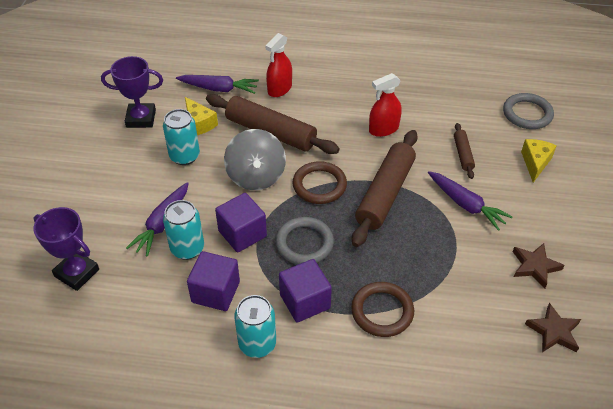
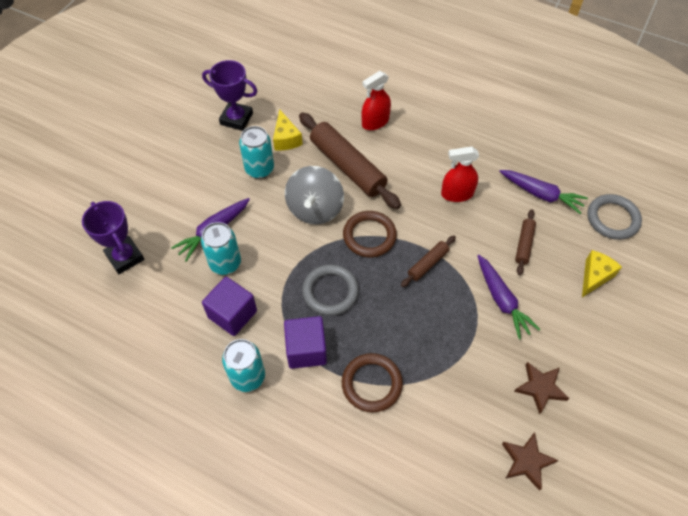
camera: 20 degrees right, 10 degrees up
(219, 89) = (318, 106): purple carrot -> purple carrot (541, 194)
(242, 234) = (279, 264): purple cube -> none
(385, 194) = (428, 264): brown rolling pin -> brown rolling pin, size x0.49

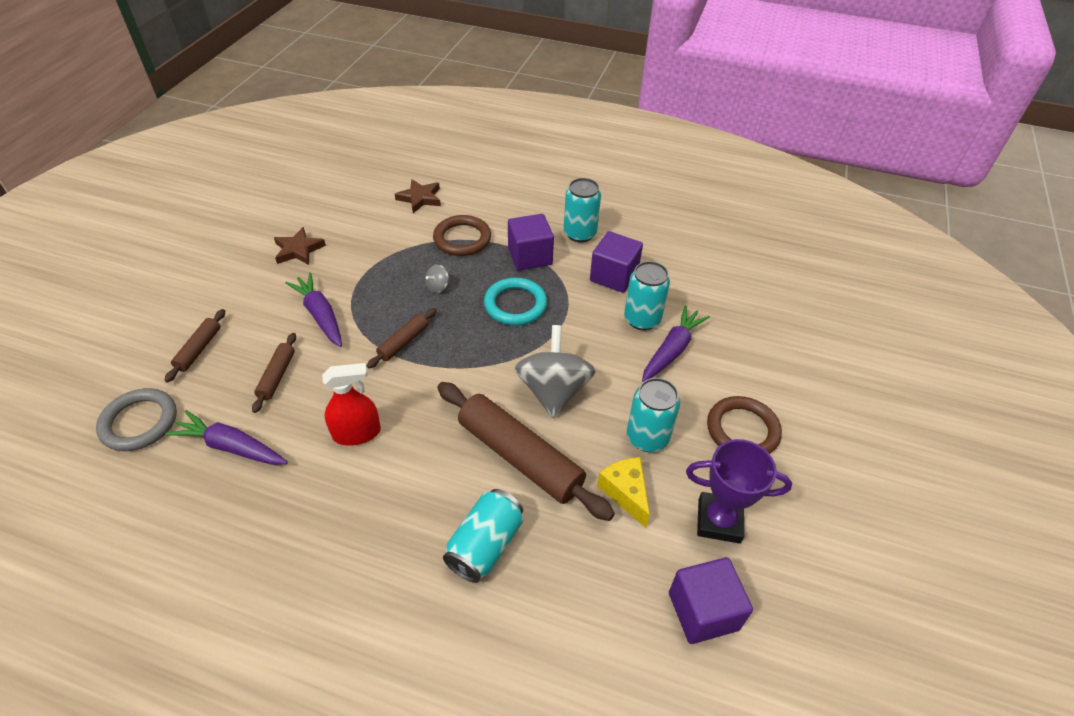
camera: 170 degrees right, 10 degrees down
(125, 257) = (758, 314): purple trophy -> none
(265, 82) = (703, 611): none -> purple cube
(330, 291) = (515, 304): grey ring -> turquoise ring
(369, 236) = (477, 365): brown ring -> brown ring (742, 430)
(375, 122) = (485, 545): red spray bottle -> turquoise can
(398, 320) = (438, 287): none -> grey spinning top
(527, 461) = (325, 205): brown star -> brown star (420, 198)
(595, 276) = (199, 349): yellow cheese -> brown rolling pin

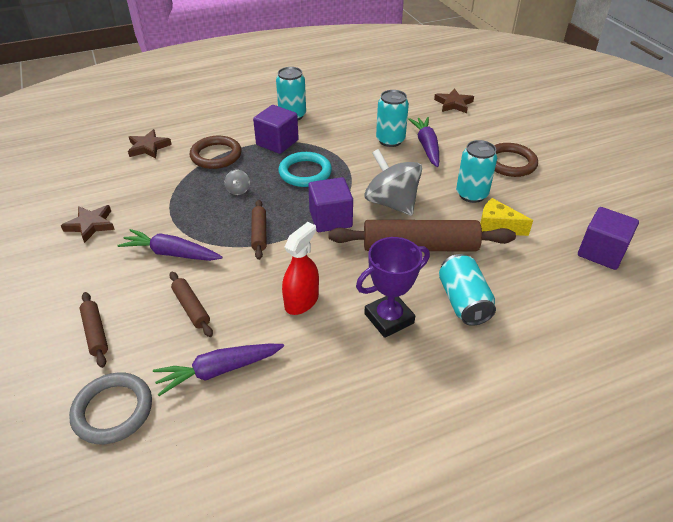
camera: 40 degrees left, 5 degrees down
(614, 276) = (344, 127): purple cube -> purple cube (330, 219)
(719, 520) = (554, 209): purple trophy -> purple trophy (389, 318)
(772, 316) = (453, 104): none -> brown star

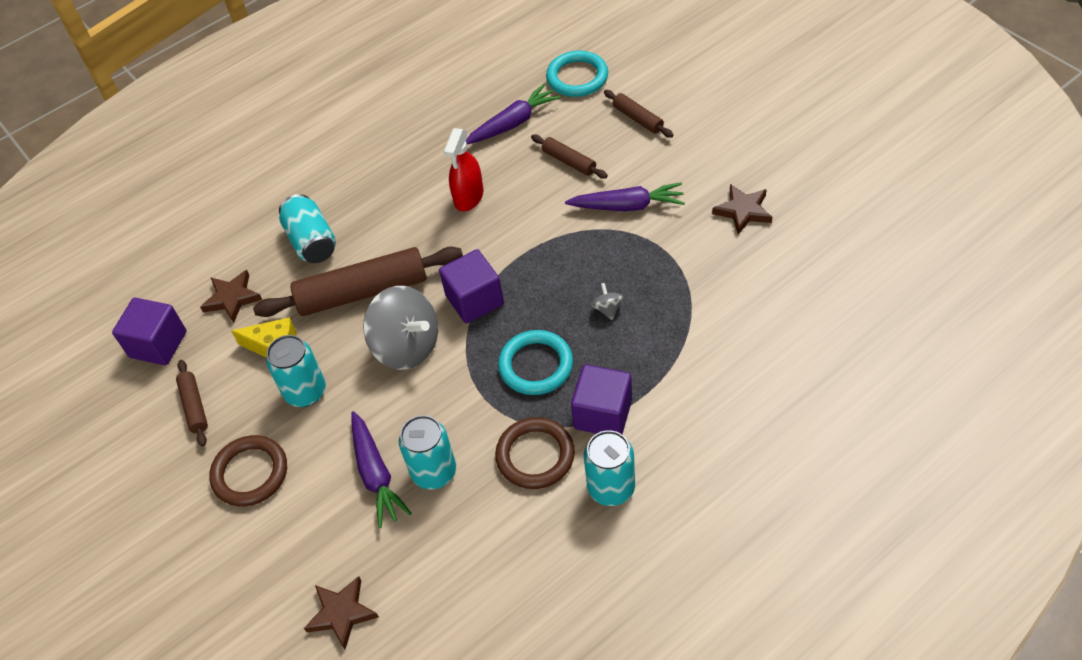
camera: 170 degrees right, 10 degrees up
(113, 410) = (577, 77): grey ring -> turquoise ring
(148, 147) = (782, 347): brown star -> brown star (232, 298)
(216, 155) = (675, 360): brown ring -> brown ring (535, 456)
(259, 233) = (548, 256): brown rolling pin -> brown rolling pin (194, 406)
(389, 318) = (381, 205): purple trophy -> none

